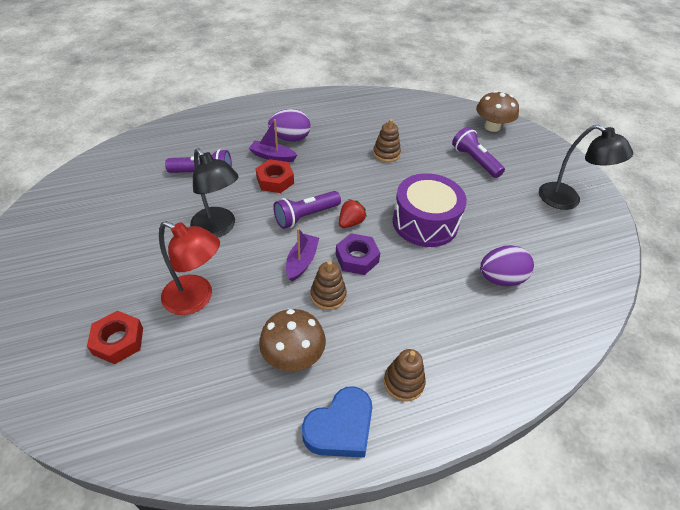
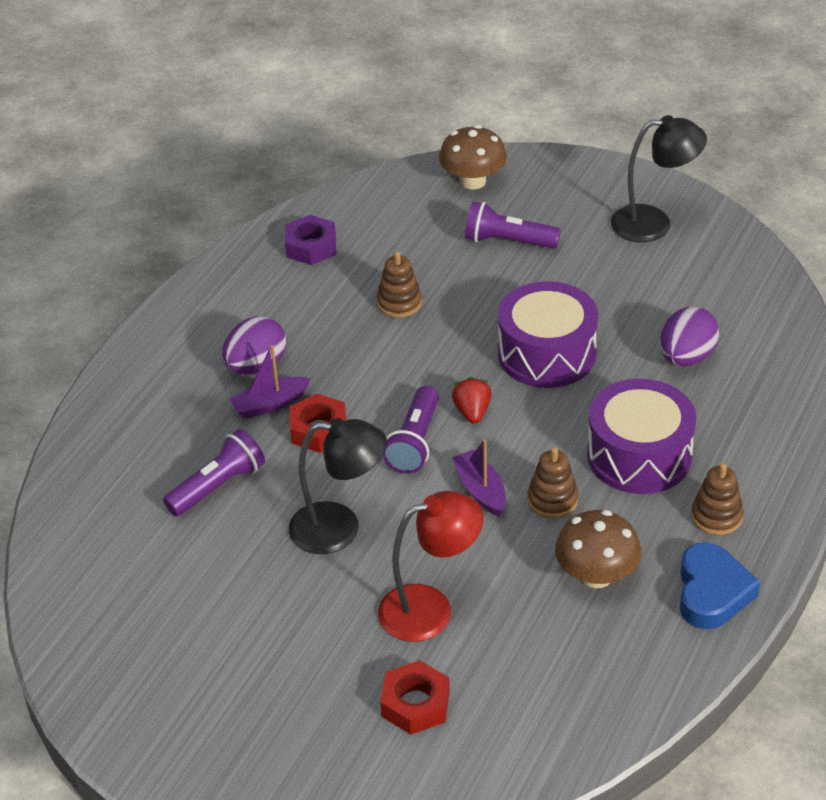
camera: 40 degrees left, 5 degrees down
(357, 258) = (530, 443): purple nut -> purple nut (311, 246)
(405, 310) = (639, 455): none -> purple drum

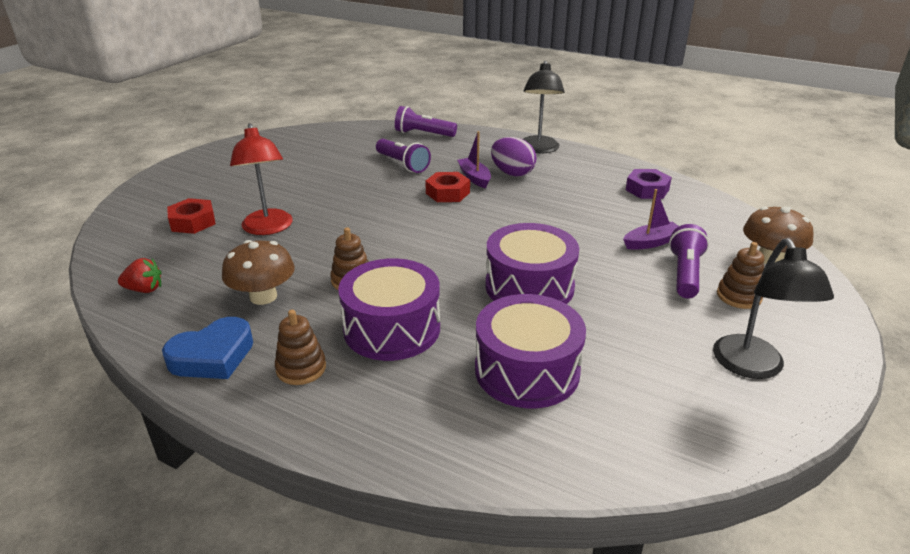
camera: 90 degrees right, 10 degrees down
(340, 529) = (353, 199): black lamp -> black lamp (539, 149)
(399, 303) = (587, 222): brown stacking toy -> brown stacking toy (739, 296)
(415, 442) = (429, 226): purple flashlight -> purple flashlight (423, 134)
(472, 412) = (458, 249): red strawberry -> red strawberry (144, 289)
(480, 490) = (372, 250): purple boat -> purple boat (651, 242)
(686, 357) = (527, 370): purple egg -> purple drum
(712, 592) = (213, 356): blue heart -> blue heart turned 45 degrees counterclockwise

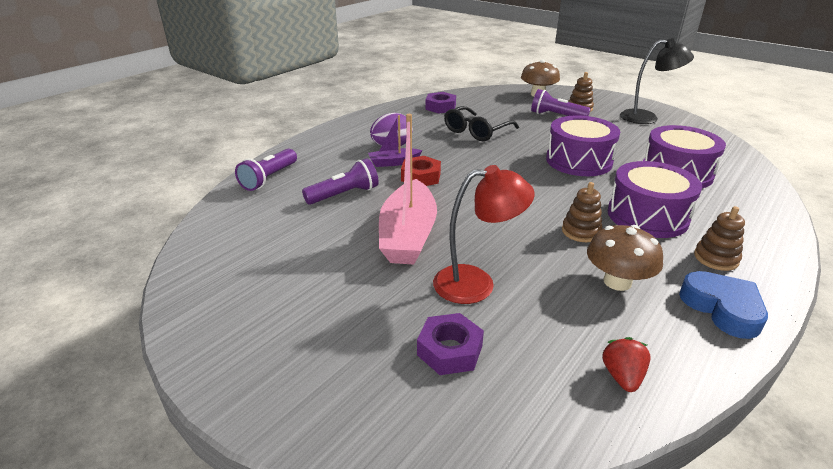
camera: 80 degrees left, 0 degrees up
(193, 222) = (449, 350): red nut -> purple nut
(339, 196) = (408, 235): none -> pink boat
(539, 149) = (347, 131): black lamp -> none
(583, 216) = (476, 131): none -> black glasses
(651, 242) = (517, 118): purple boat -> none

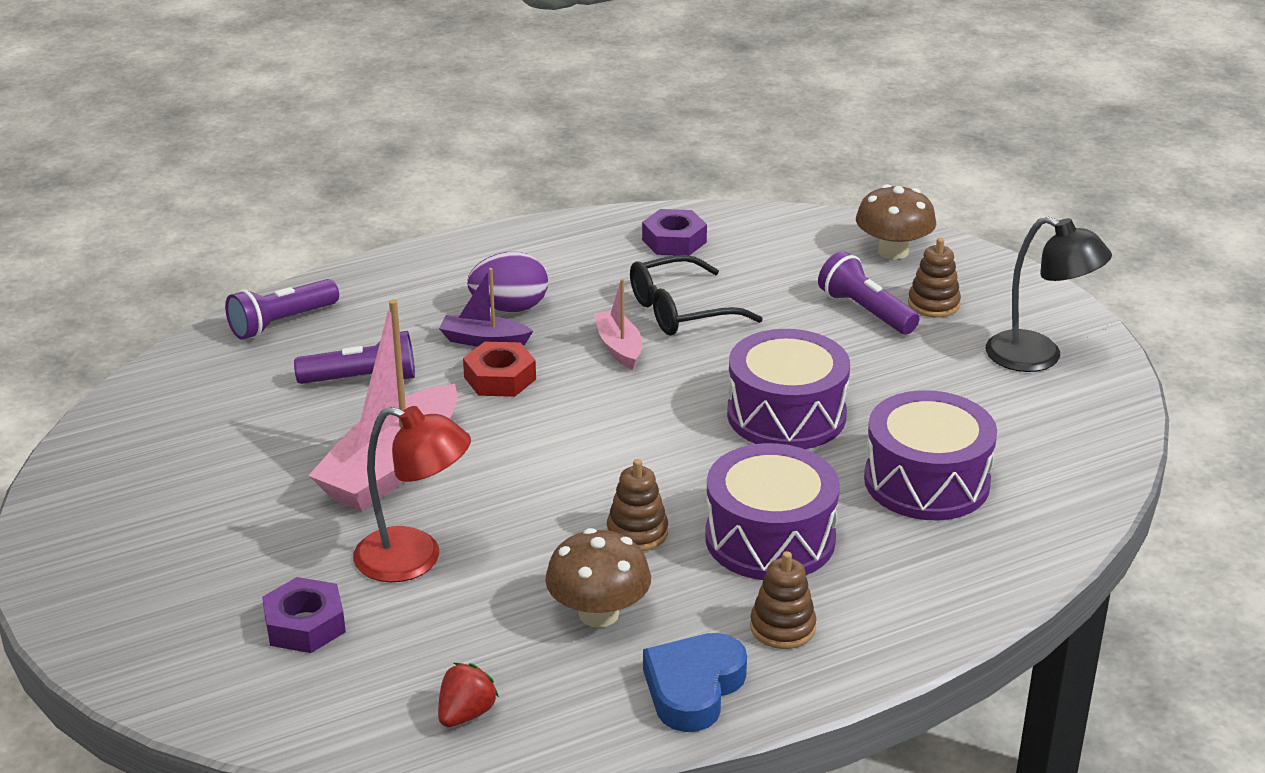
camera: 25 degrees right, 0 degrees up
(466, 151) = (619, 348): none -> pink boat
(722, 308) = (693, 688): blue heart -> blue heart turned 150 degrees counterclockwise

